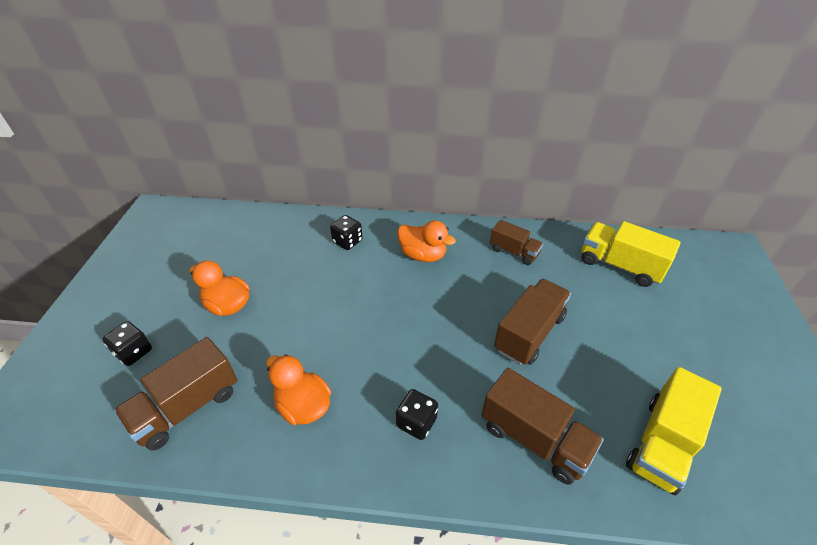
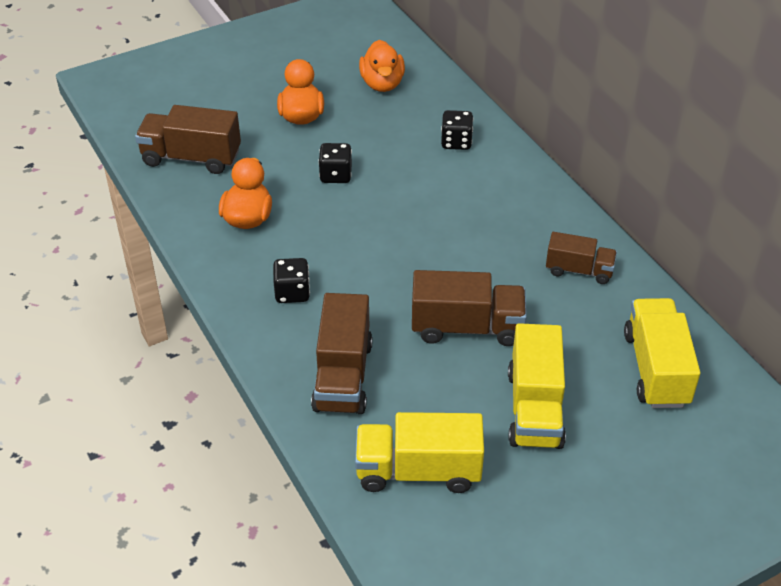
camera: 55 degrees right, 0 degrees up
(134, 352) = (210, 98): black dice -> black dice (336, 175)
(423, 255) = (496, 204): orange duck -> orange duck (382, 84)
(514, 252) = (579, 270): brown truck -> brown truck turned 75 degrees counterclockwise
(627, 340) = (534, 408): none -> yellow truck

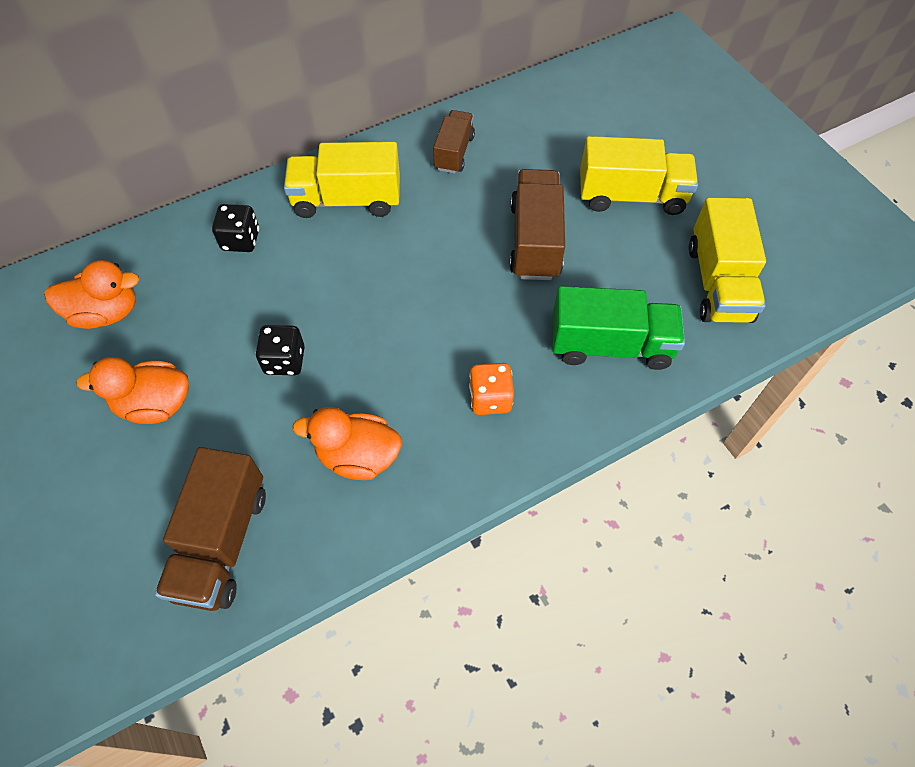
camera: 90 degrees left, 15 degrees up
(292, 293) = (490, 398): black dice -> orange dice
(343, 376) = (610, 345): brown truck -> green truck
(656, 369) = (575, 114): yellow truck -> yellow truck (347, 200)

